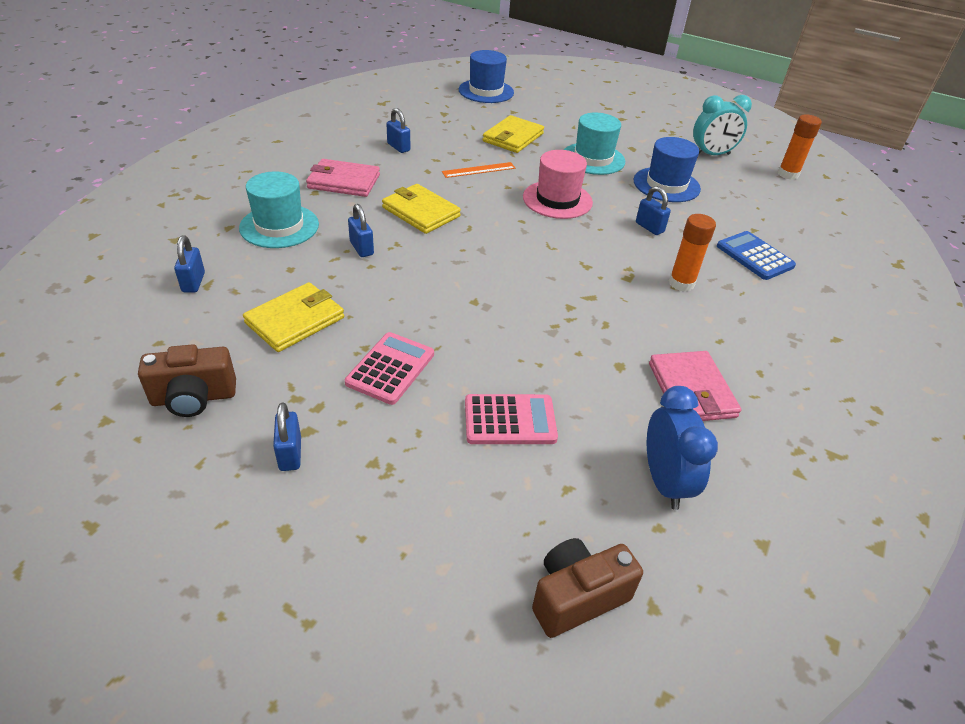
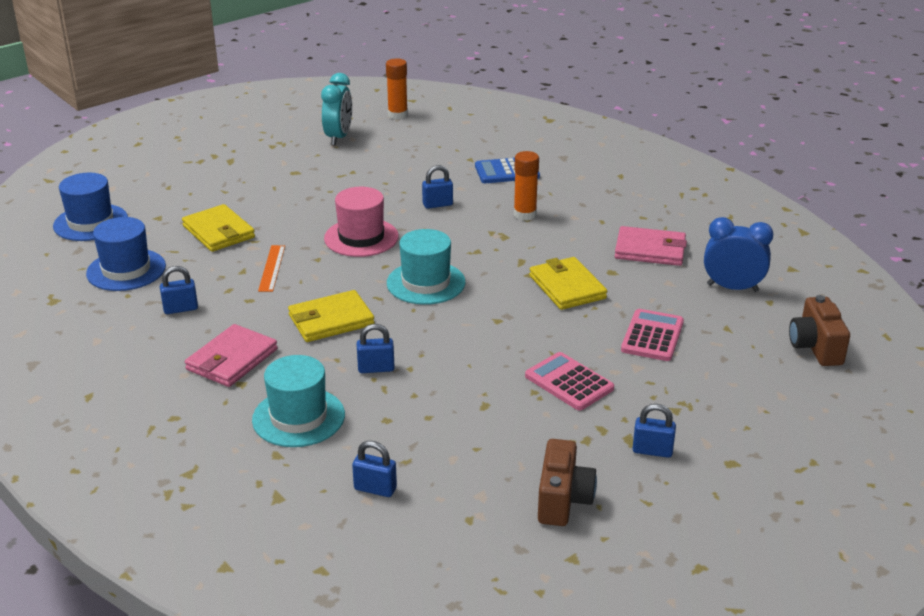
camera: 65 degrees left, 10 degrees down
(295, 320) = (475, 427): yellow wallet -> yellow wallet (567, 287)
(593, 159) = (299, 198): turquoise hat -> turquoise hat (426, 283)
(666, 185) = (374, 175): blue hat -> blue hat (126, 270)

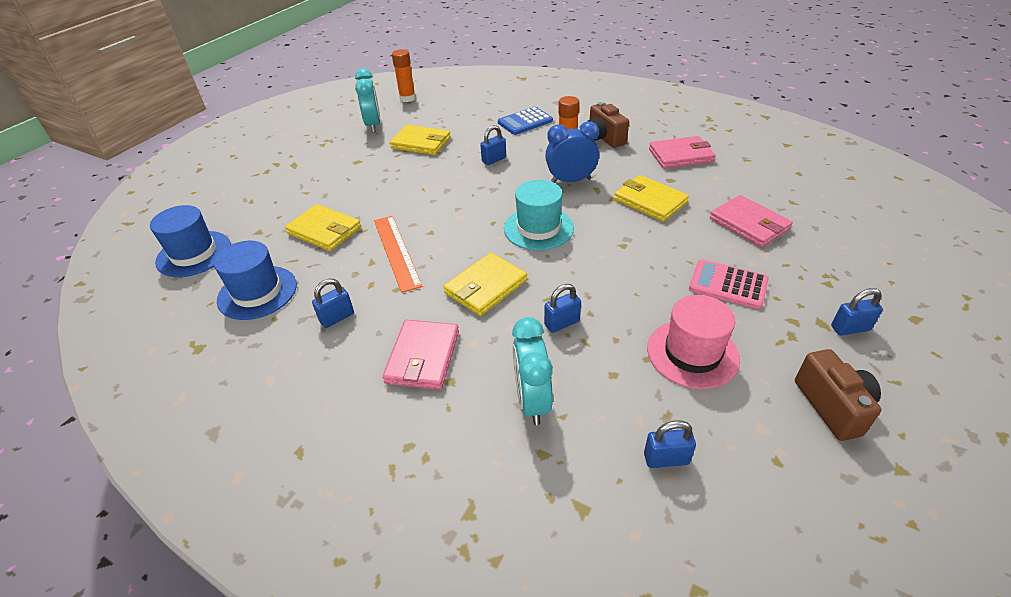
camera: 20 degrees left, 10 degrees up
(272, 268) = (396, 251): orange ruler -> orange ruler, size x1.52
(298, 417) = (532, 401): turquoise hat -> turquoise clock
(361, 237) = (454, 203): pink hat -> pink hat (692, 353)
(375, 168) = (421, 143): none -> yellow wallet
(652, 336) = (749, 224): pink calculator -> pink wallet
(732, 288) = (764, 169): blue clock -> blue clock (571, 181)
(815, 347) = (865, 199): brown camera -> brown camera (604, 138)

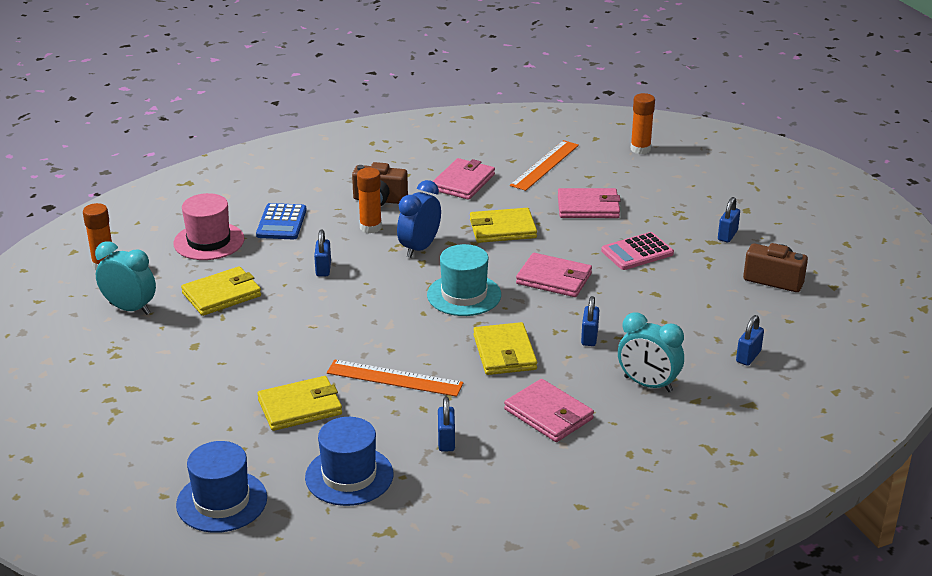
camera: 55 degrees left, 10 degrees down
(620, 259) = (554, 279): none -> pink wallet
(692, 353) = (680, 302): pink hat -> pink hat (209, 241)
(767, 175) = (545, 165): none -> orange ruler
(882, 206) = (640, 149): none -> orange glue stick

